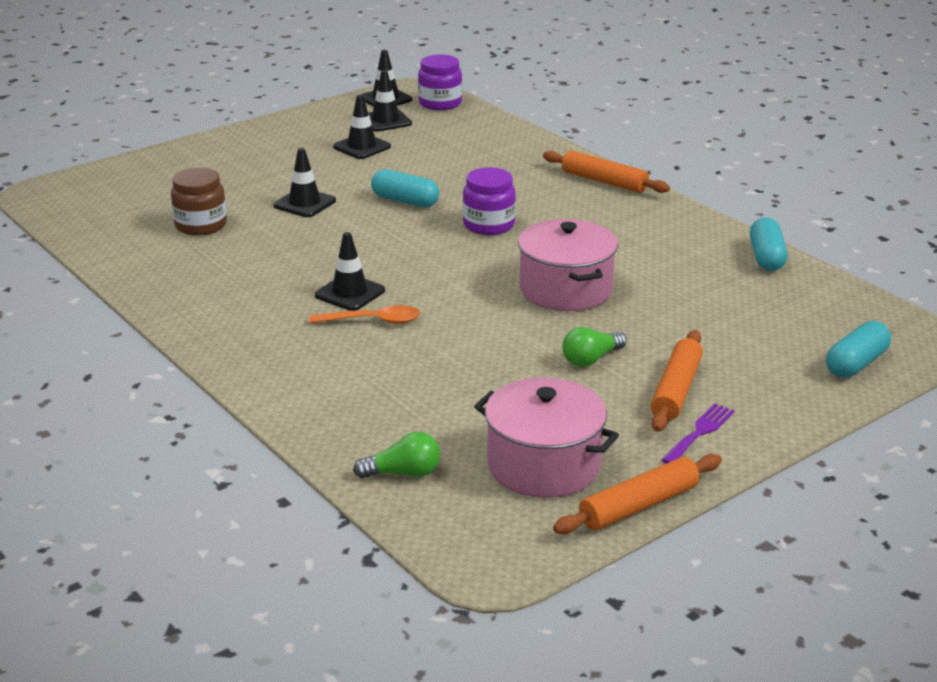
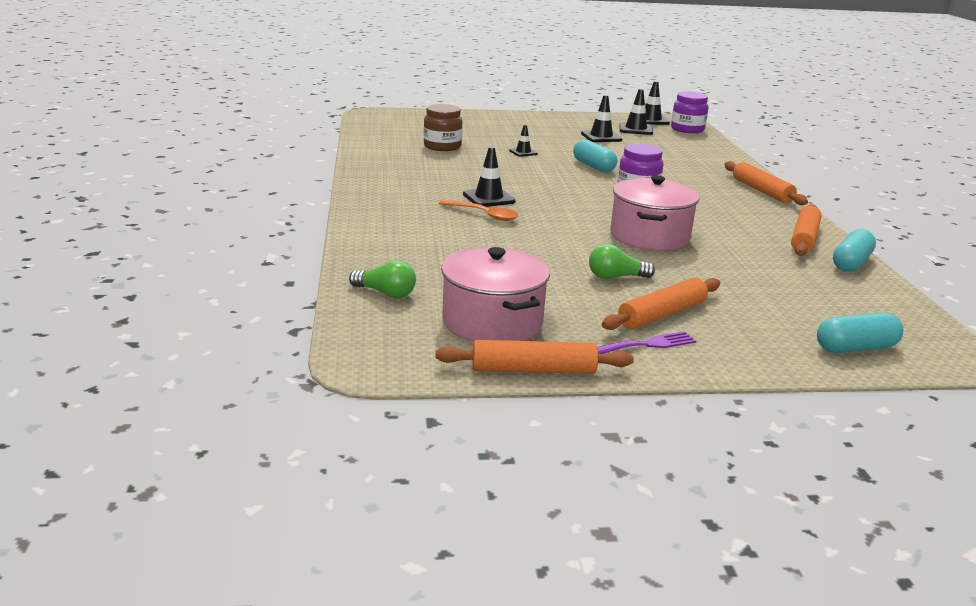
camera: 30 degrees right, 5 degrees down
(304, 203) = (523, 152): black traffic cone -> black traffic cone, size x0.63
(701, 238) = (804, 238): none -> orange rolling pin

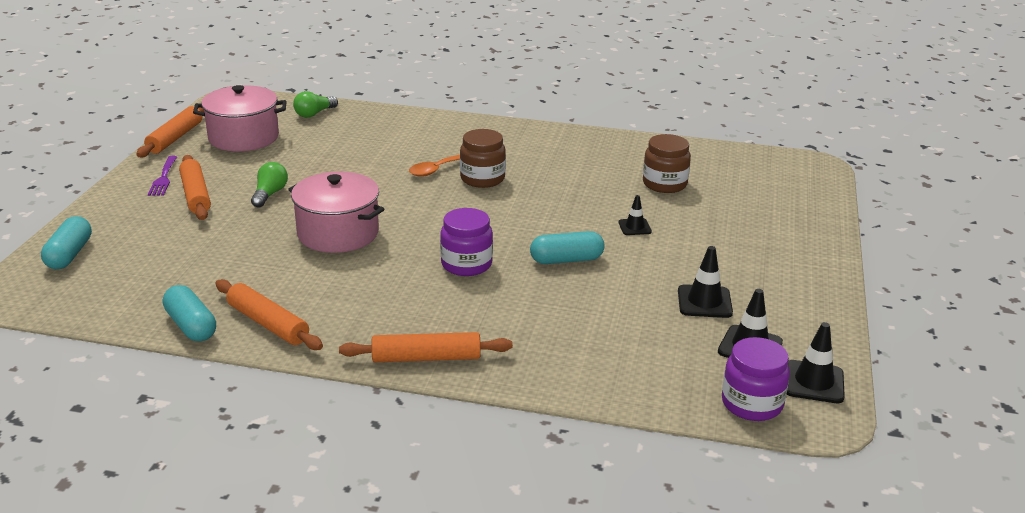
camera: 110 degrees right, 5 degrees up
(489, 198) = (482, 179): black traffic cone -> brown jar

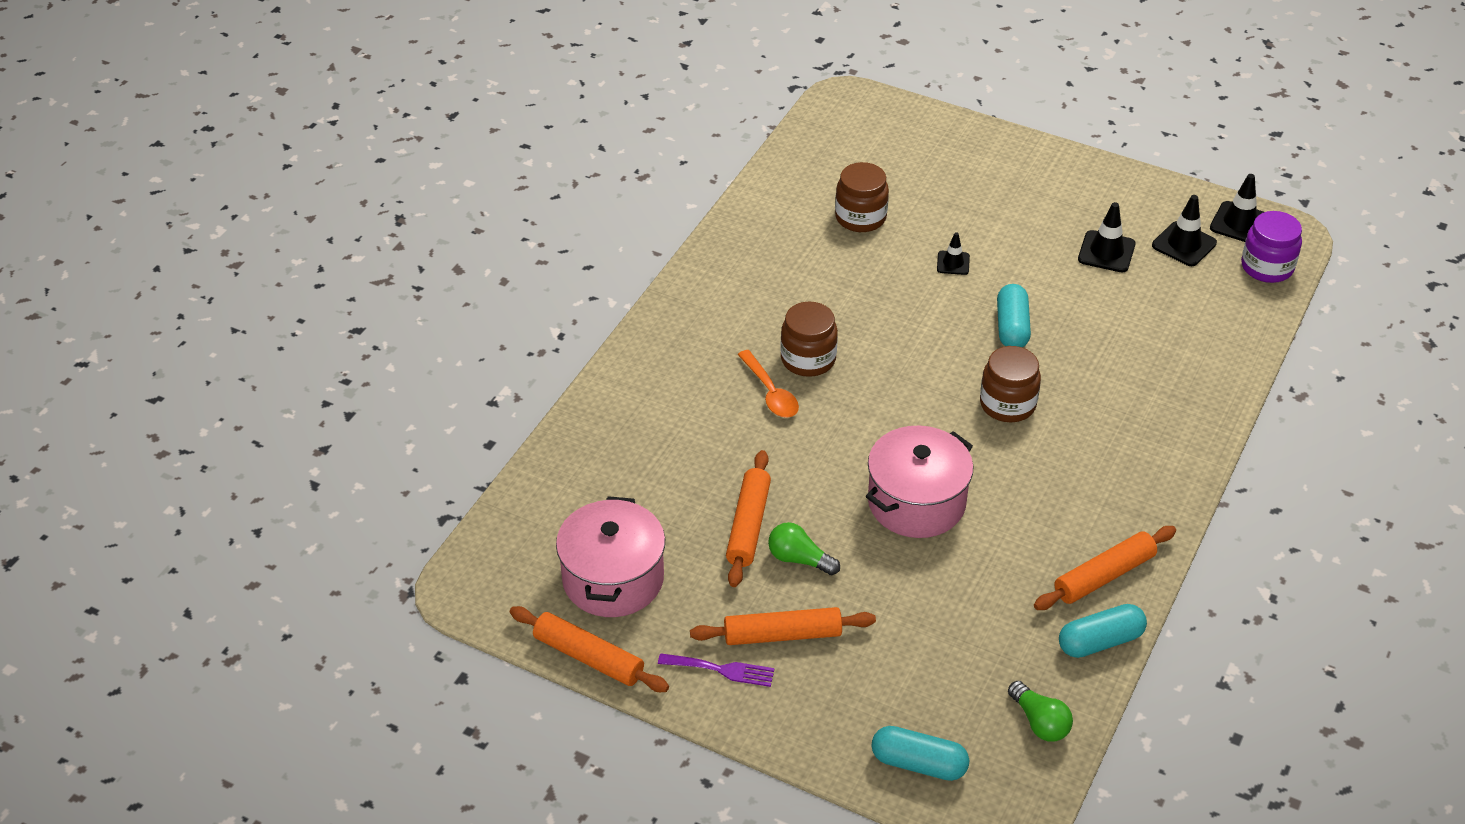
camera: 75 degrees left, 15 degrees up
(314, 114) = (556, 497): green light bulb -> green light bulb (1039, 722)
(426, 358) = (1180, 460): orange rolling pin -> orange rolling pin (748, 525)
(466, 264) = (1007, 404): purple jar -> brown jar

